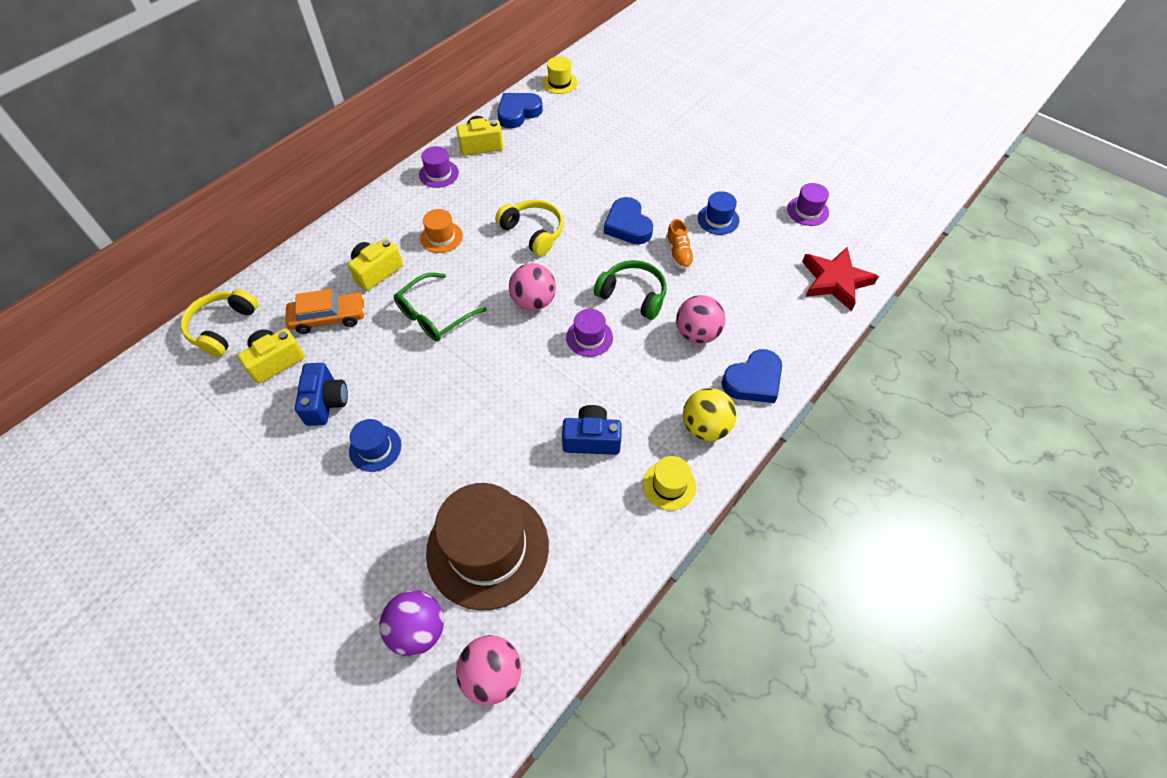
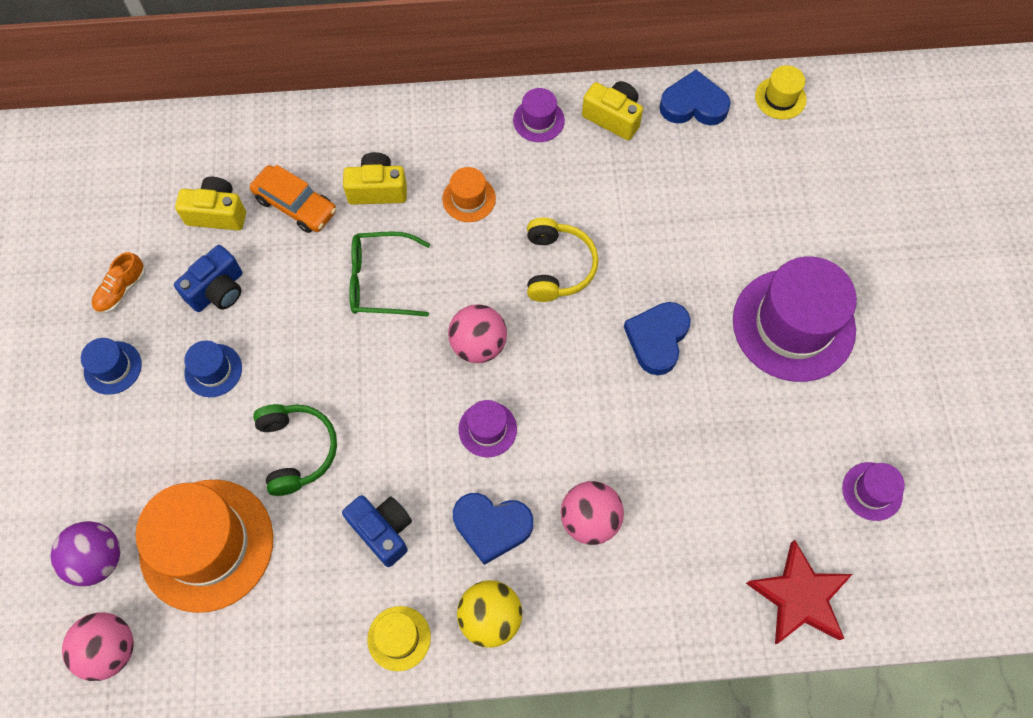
camera: 45 degrees right, 10 degrees up
(222, 327) = (209, 141): yellow headphones -> none
(488, 548) = (207, 544): brown hat -> orange hat
(633, 295) = (576, 422): green headphones -> green headphones (297, 450)
(678, 253) = (672, 417): orange shoe -> orange shoe (121, 290)
(685, 170) = (793, 325): none -> purple hat
(718, 219) = (759, 414): blue hat -> blue hat (113, 367)
(753, 380) = (586, 618): blue heart -> blue heart (492, 526)

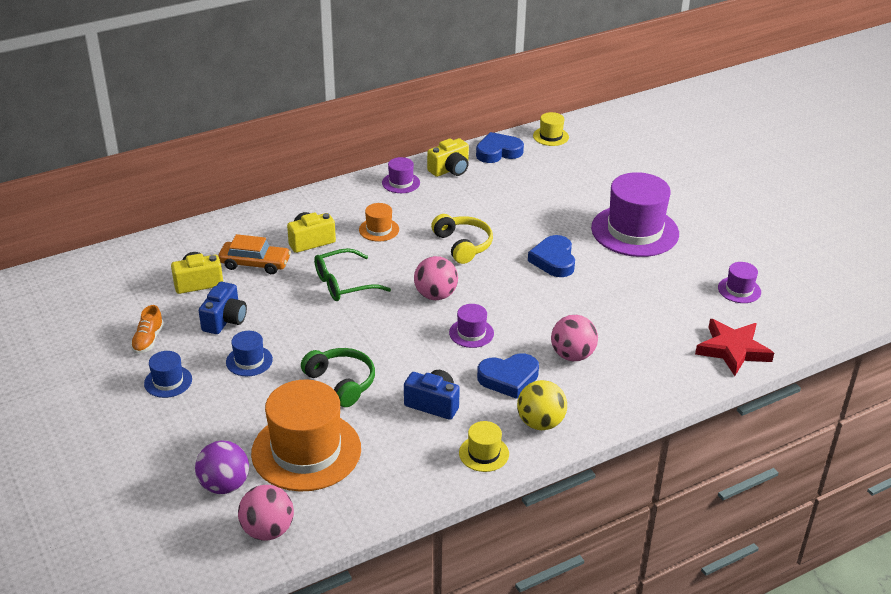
camera: 25 degrees left, 30 degrees down
(613, 117) = (450, 170): yellow camera -> yellow camera turned 135 degrees clockwise

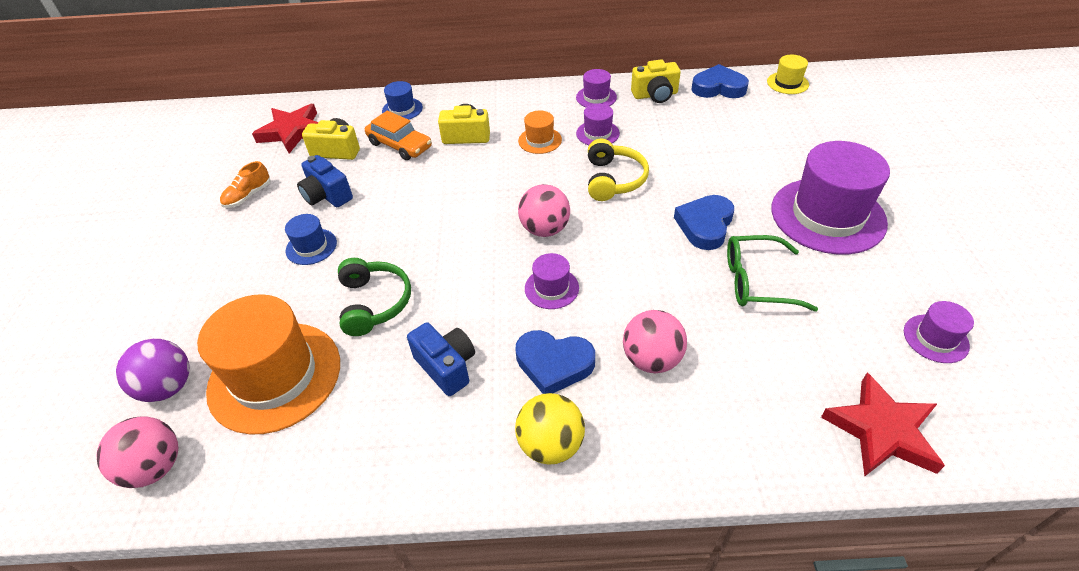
camera: 30 degrees right, 10 degrees up
(136, 278) = (293, 132): none -> red star
(168, 381) = (226, 245): blue hat -> blue hat (402, 109)
(225, 320) = (327, 195): blue camera -> blue camera turned 90 degrees clockwise
(344, 284) = (463, 189): green glasses -> green glasses (756, 281)
(424, 212) = (597, 133): none -> purple hat
(484, 453) = (453, 462): yellow hat -> none

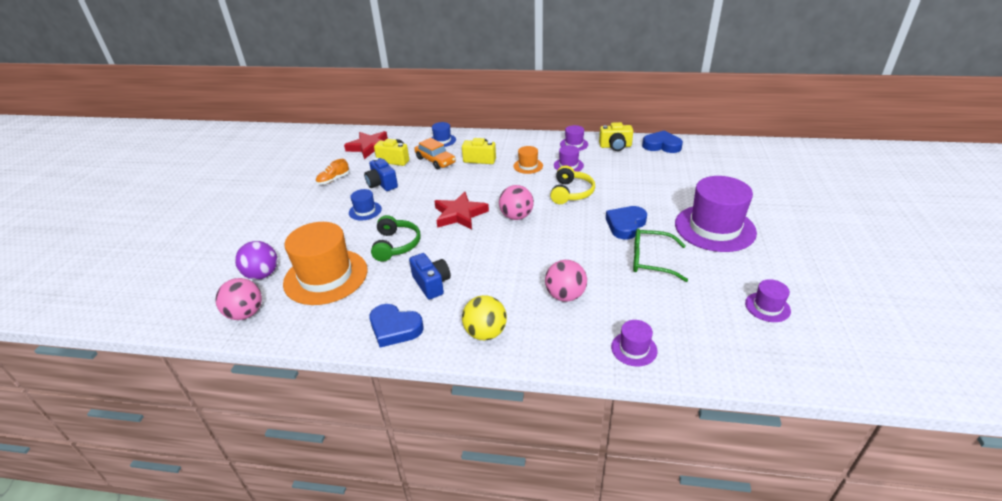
camera: 10 degrees right, 10 degrees down
(551, 288) = (511, 249): purple hat -> purple hat (634, 349)
(554, 364) = (500, 291): blue heart -> blue heart (395, 328)
(787, 83) = (713, 147): yellow hat -> none
(881, 430) = (709, 353): red star -> red star (459, 214)

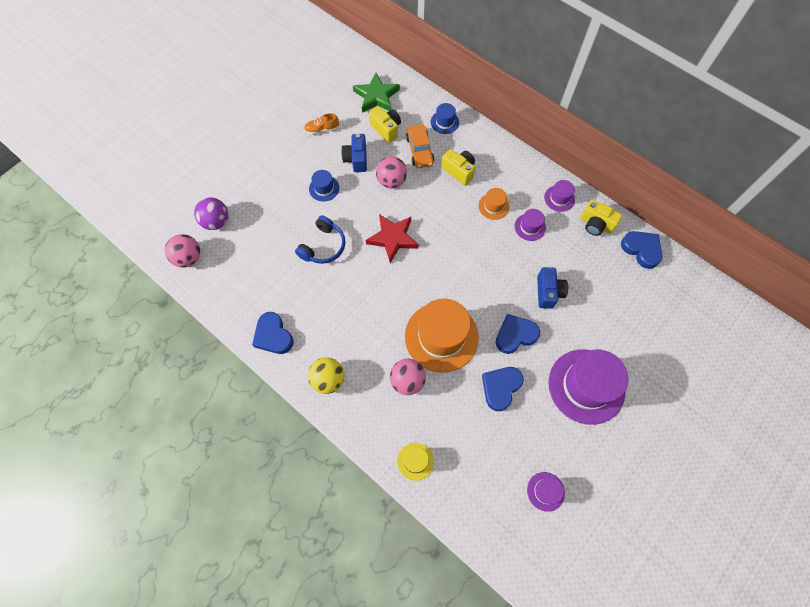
camera: 30 degrees right, 30 degrees up
(326, 276) = (256, 251): orange hat -> orange hat (441, 337)
(369, 147) = (376, 96): red star -> green star
(396, 245) = (323, 246): green headphones -> blue headphones
(431, 284) = (323, 307): blue camera -> blue camera (548, 292)
(516, 216) = (435, 269): pink ball -> pink ball (391, 181)
(571, 193) = (503, 266): yellow headphones -> none
(634, 349) = (415, 461): purple hat -> yellow hat
(651, 260) = (500, 387): green glasses -> blue heart

